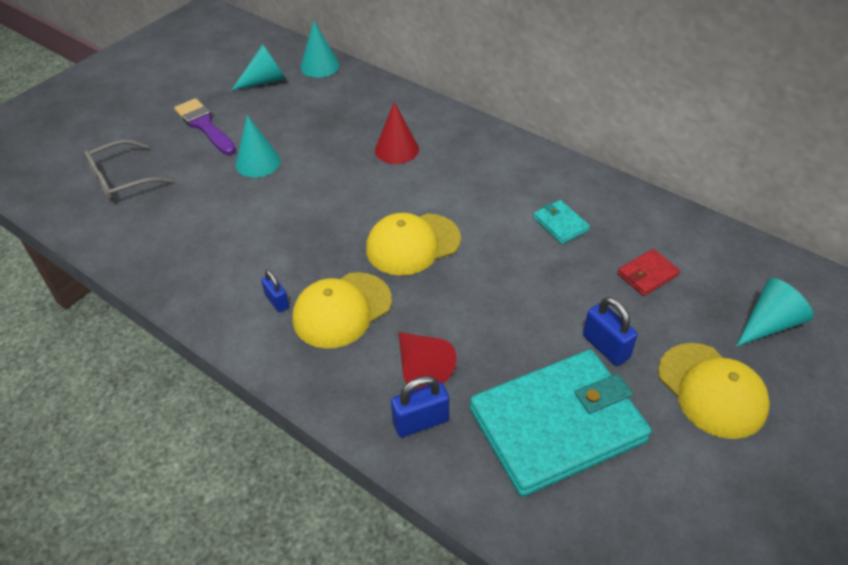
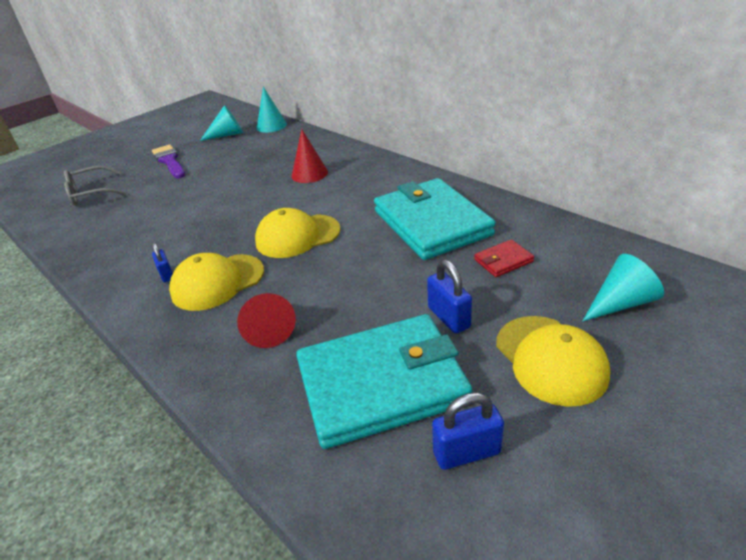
camera: 10 degrees right, 10 degrees down
(258, 162) = (197, 183): turquoise cone -> none
(421, 422) = (250, 374): blue padlock -> blue padlock (466, 452)
(560, 224) = (431, 223): turquoise wallet -> turquoise wallet, size x2.49

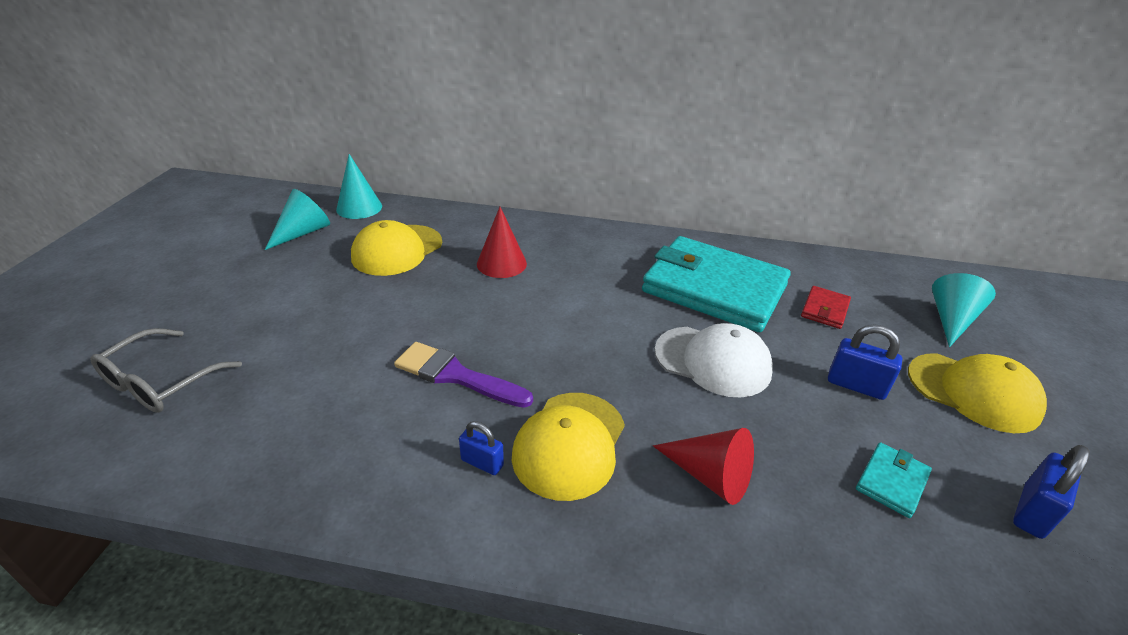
camera: 40 degrees left, 0 degrees up
(169, 161) = (251, 292): purple brush -> purple brush (456, 375)
(297, 236) = (591, 348): yellow cap -> yellow cap (397, 250)
(363, 267) = (713, 361): none -> white cap
(381, 383) = (891, 481): turquoise wallet -> turquoise wallet, size x0.40

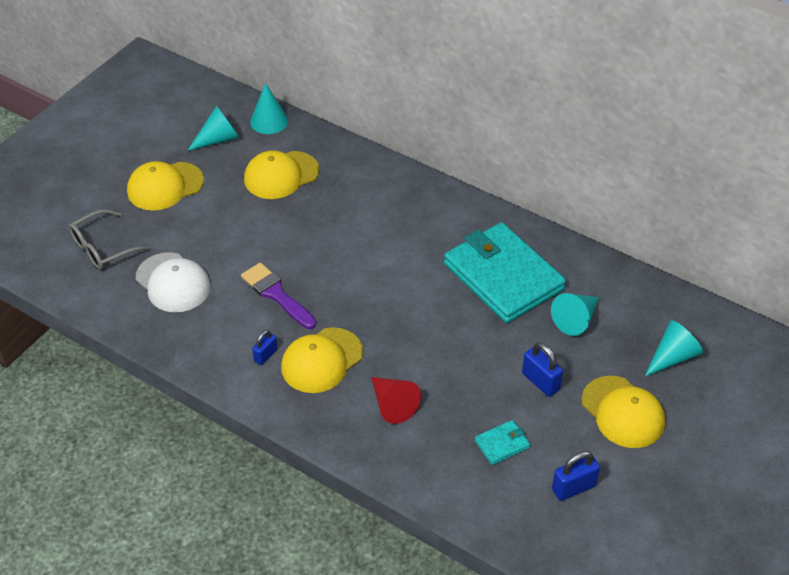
camera: 25 degrees right, 10 degrees up
(244, 290) = (165, 186): none -> yellow cap
(482, 463) = (265, 355): blue padlock -> blue padlock turned 75 degrees clockwise
(501, 263) = (353, 209): red cone -> none
(713, 361) = (454, 334): white cap -> white cap (173, 283)
(825, 310) = (576, 319): red wallet -> turquoise cone

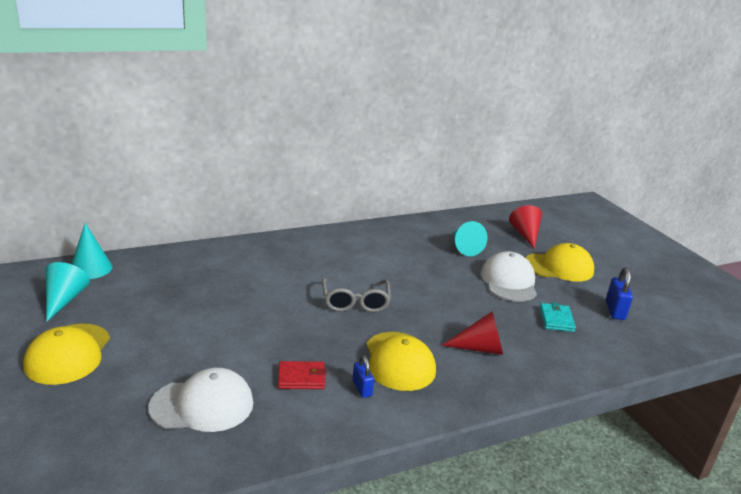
camera: 60 degrees left, 20 degrees down
(102, 248) = (83, 433): grey glasses -> grey glasses (355, 302)
(247, 315) = (301, 378): none -> red wallet
(276, 294) = (296, 351): purple brush -> none
(281, 175) = (162, 290): yellow cap -> none
(503, 276) = (397, 253): turquoise wallet -> none
(540, 381) = (509, 281): blue padlock -> white cap
(672, 357) = (525, 234): turquoise cone -> red cone

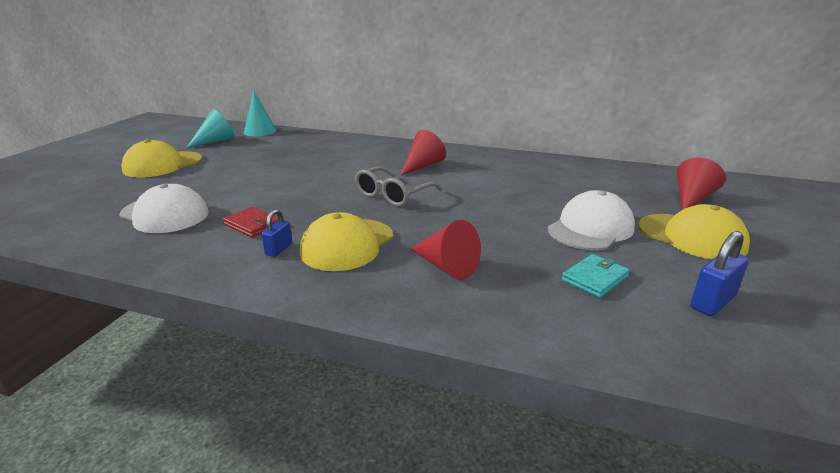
camera: 45 degrees right, 0 degrees up
(328, 262) = (422, 166): none -> red cone
(464, 247) = (585, 189): turquoise cone -> none

